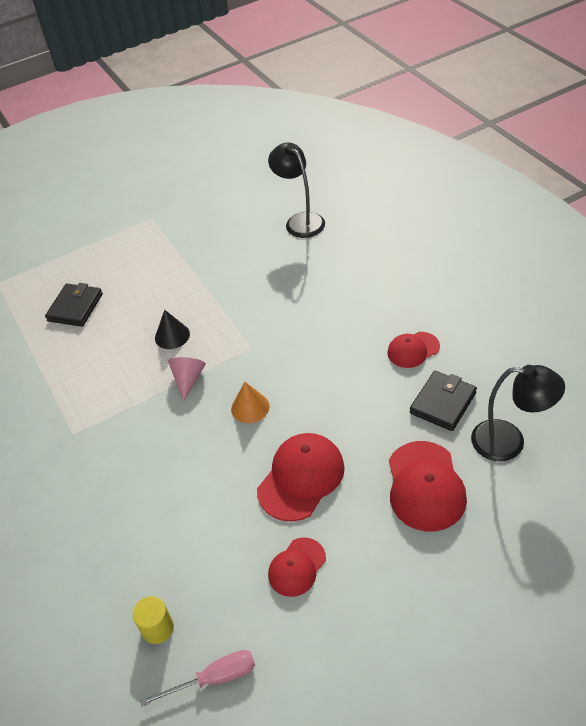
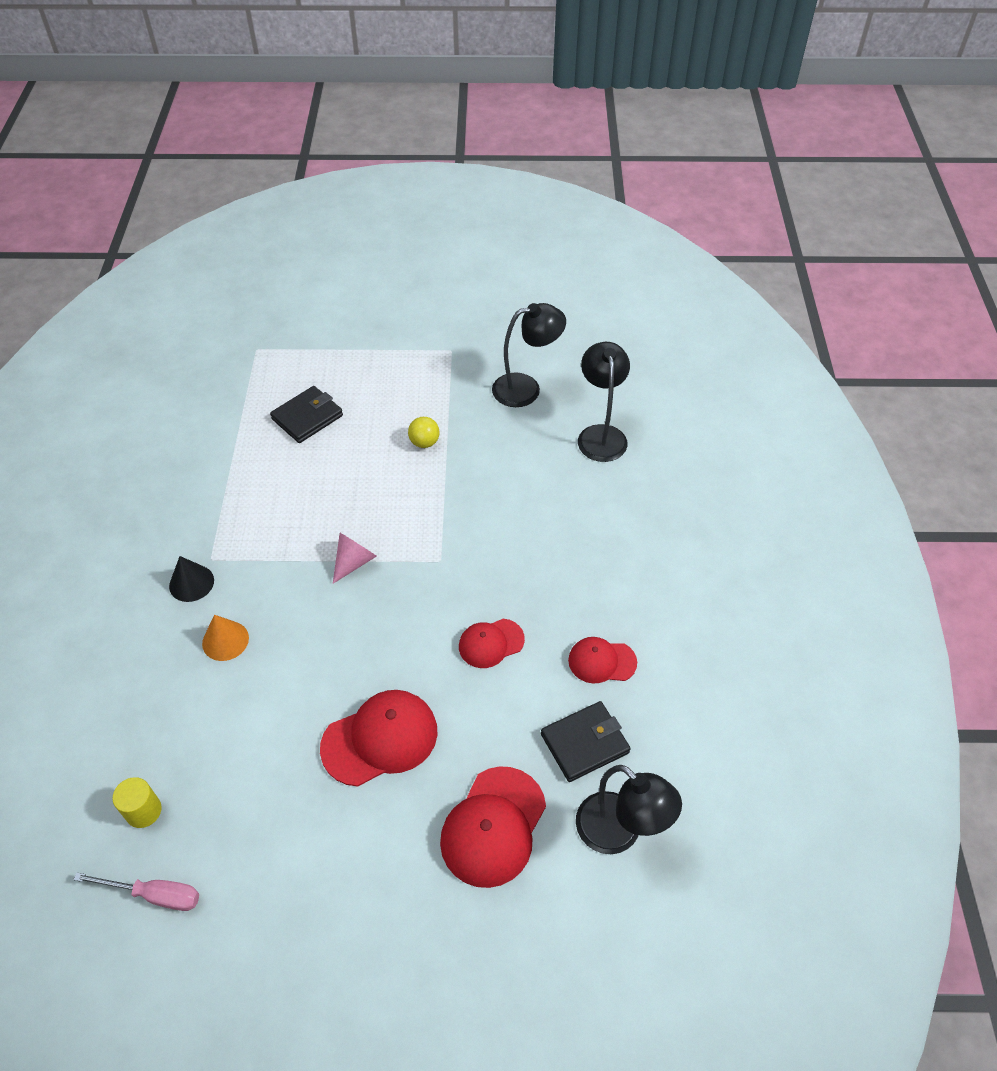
camera: 25 degrees right, 5 degrees up
(172, 336) = (374, 502): black cone -> black cone (191, 583)
(179, 282) = (424, 442): none -> yellow ball
(225, 217) = (526, 388): none -> black lamp
(250, 407) = (389, 629): orange cone -> orange cone (225, 640)
(297, 567) = (306, 832): red cap -> red cap (491, 643)

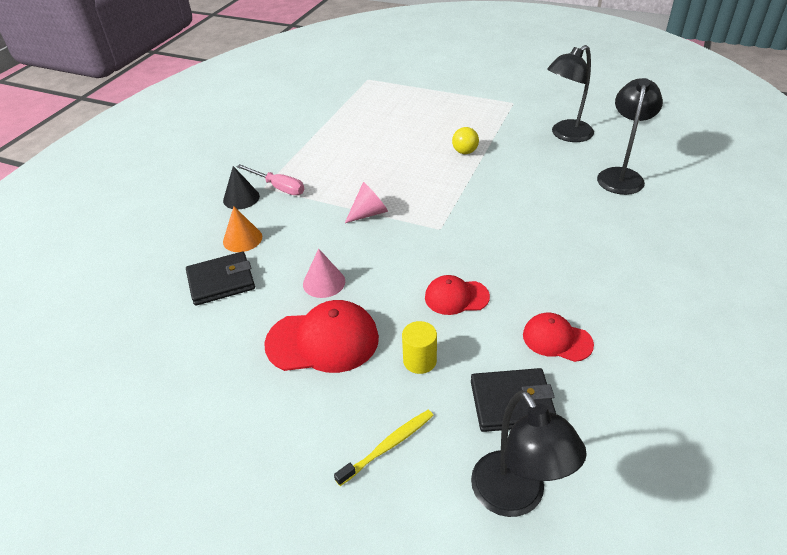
camera: 25 degrees right, 10 degrees down
(143, 811) = (110, 335): yellow cylinder -> yellow cylinder (419, 361)
(154, 895) = (76, 398): pink screwdriver -> pink screwdriver (278, 187)
(307, 417) = (382, 121): black wallet -> black wallet (221, 281)
(347, 669) = (324, 282): none -> pink cone
(493, 826) = (388, 446): red cap -> yellow toothbrush
(526, 388) = (566, 135): black lamp -> black lamp turned 135 degrees clockwise

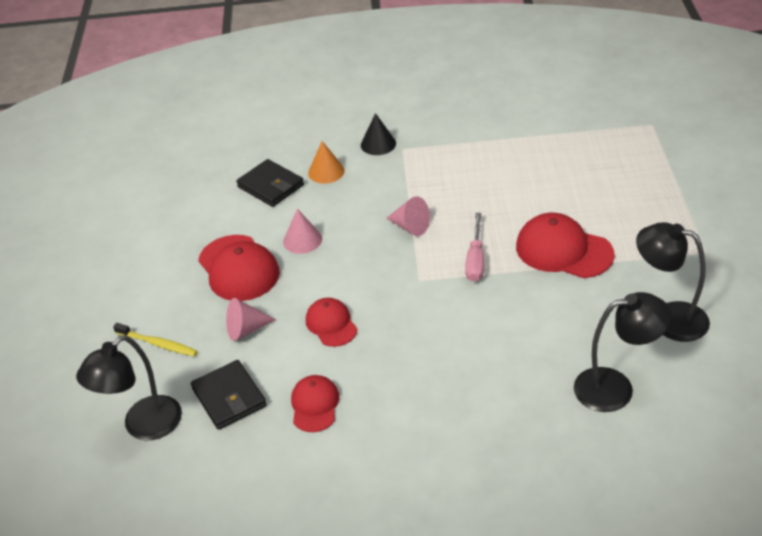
camera: 65 degrees right, 0 degrees up
(278, 187) = (408, 157): pink screwdriver -> pink screwdriver (475, 260)
(419, 361) = (246, 329): yellow cylinder -> pink cone
(465, 152) = (563, 250): yellow ball -> red cap

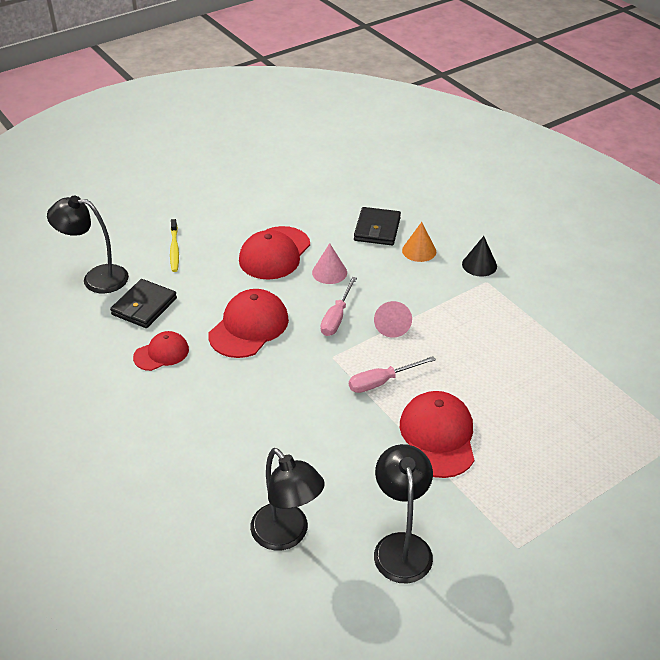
camera: 55 degrees right, 0 degrees up
(246, 329) = (215, 285): pink cone -> none
(331, 324) = (249, 327): red cap -> red cap, size x1.66
(369, 258) = (336, 317): none -> pink screwdriver

